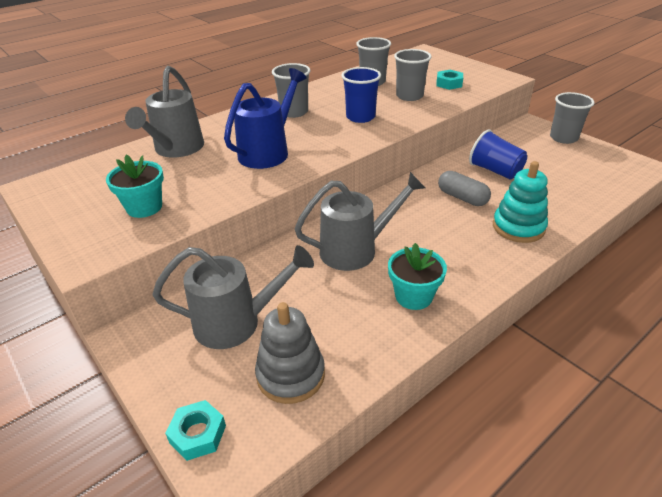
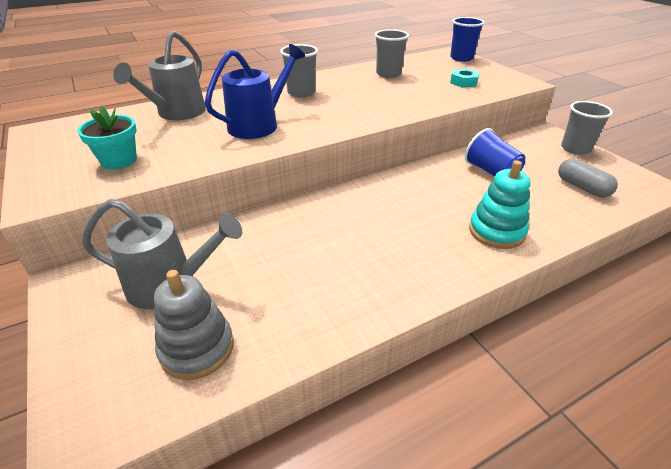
camera: 10 degrees right, 0 degrees up
(198, 434) = (77, 394): turquoise nut -> none
(356, 249) = (318, 230): grey watering can -> none
(360, 117) = (362, 103): blue cup -> blue cup (461, 58)
(409, 96) = (419, 89): grey cup -> none
(413, 296) = (357, 287): turquoise flower pot -> none
(462, 198) = (447, 194): grey capsule -> grey capsule (582, 187)

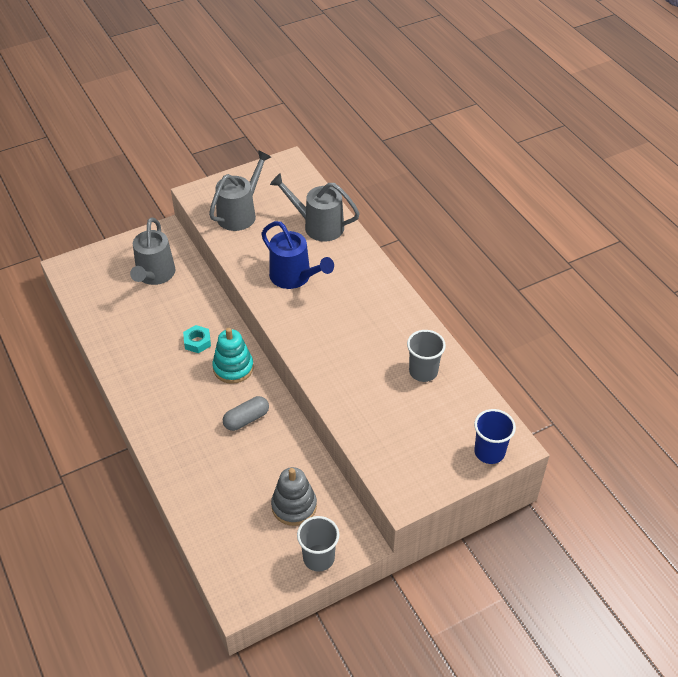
camera: 90 degrees right, 10 degrees up
(119, 160) = (240, 213): turquoise flower pot -> grey watering can
(197, 348) = (105, 295): grey stacking toy -> grey stacking toy (294, 506)
(301, 93) = (365, 300): grey cup -> none
(464, 82) = (400, 438): turquoise nut -> turquoise nut (197, 342)
(491, 172) = (273, 466): blue cup -> none
(496, 231) = (184, 448): turquoise stacking toy -> turquoise stacking toy (233, 368)
(582, 187) = (241, 534): grey capsule -> grey capsule (246, 419)

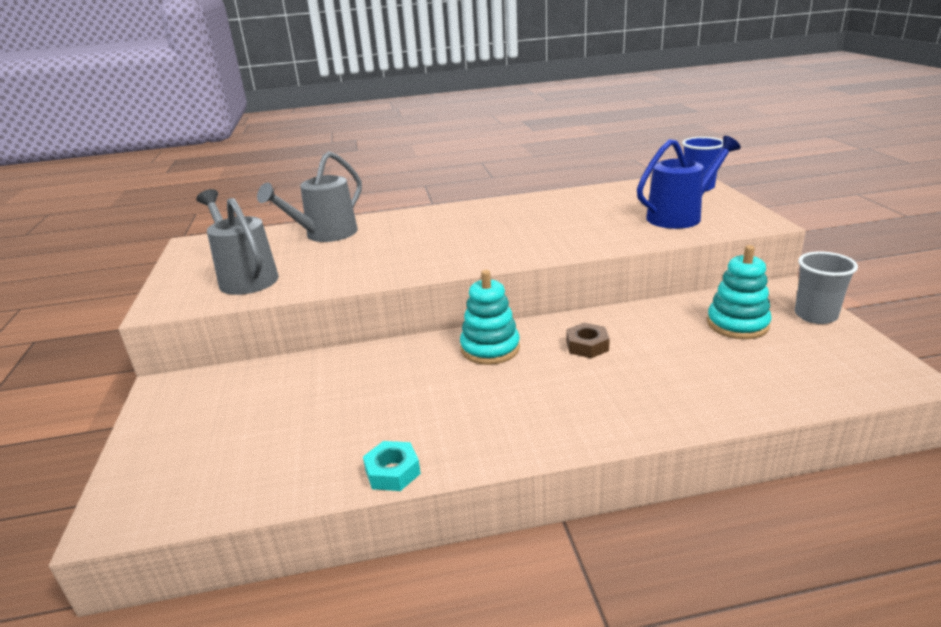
camera: 70 degrees left, 20 degrees down
(154, 275) = (249, 405): grey watering can -> none
(197, 342) = (422, 374): turquoise nut -> turquoise nut (392, 472)
(246, 419) = (587, 346): grey capsule -> brown nut
(294, 277) = (399, 252): blue watering can -> blue watering can (680, 216)
(294, 506) = (737, 324): grey stacking toy -> turquoise stacking toy
(423, 371) = (586, 203): grey cup -> none

